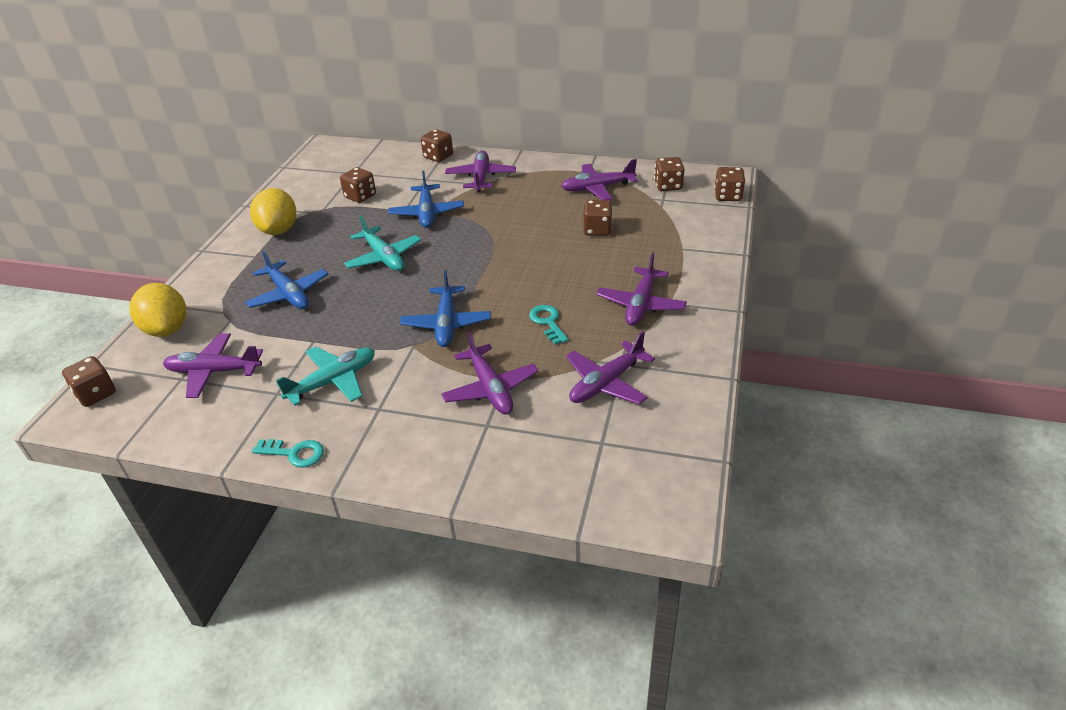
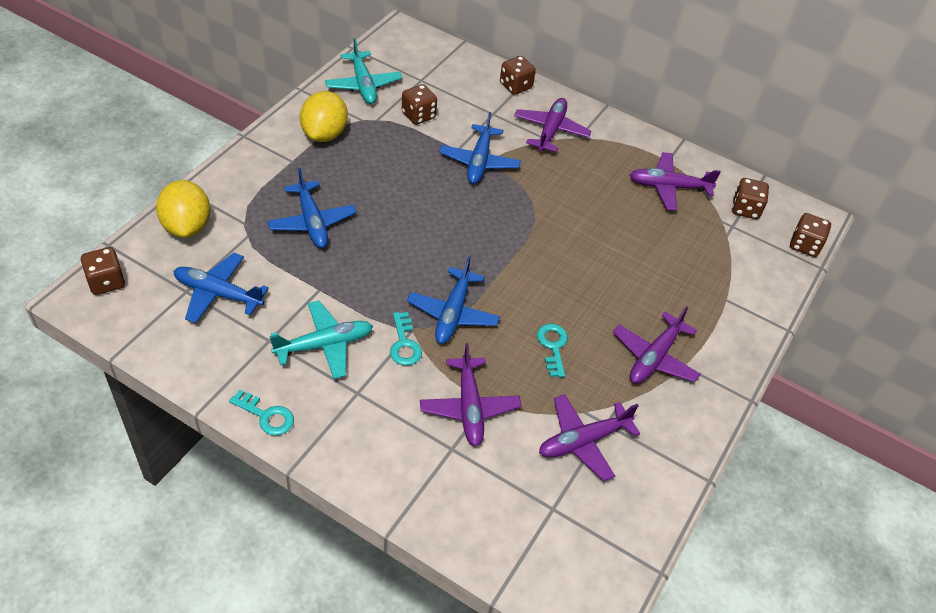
camera: 10 degrees right, 10 degrees up
(213, 371) = (218, 293): purple plane -> blue plane
(384, 258) = (417, 207): turquoise plane -> turquoise plane (363, 85)
(410, 359) = (404, 344): none -> turquoise key
(597, 230) = (647, 244): brown dice -> none

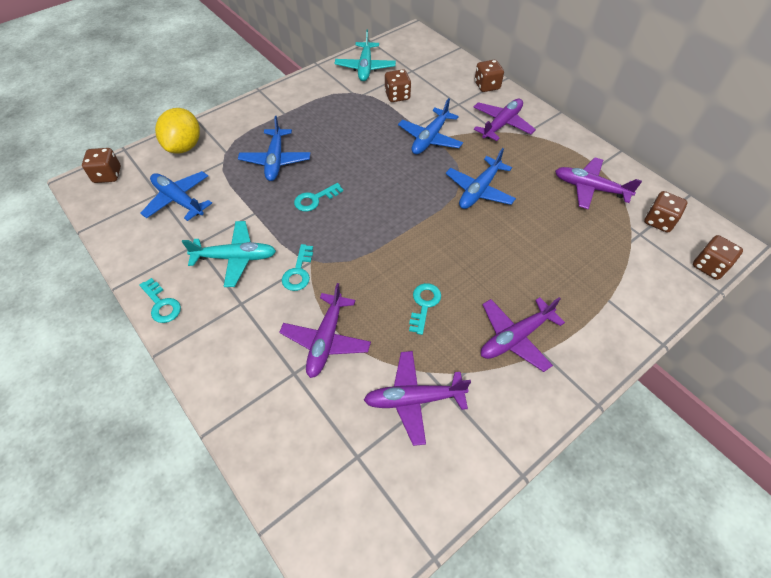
camera: 25 degrees right, 5 degrees up
(324, 134) = (318, 98): yellow lemon -> none
(382, 259) = (314, 199): none -> turquoise key
(453, 313) = (350, 256): blue plane -> blue plane (479, 190)

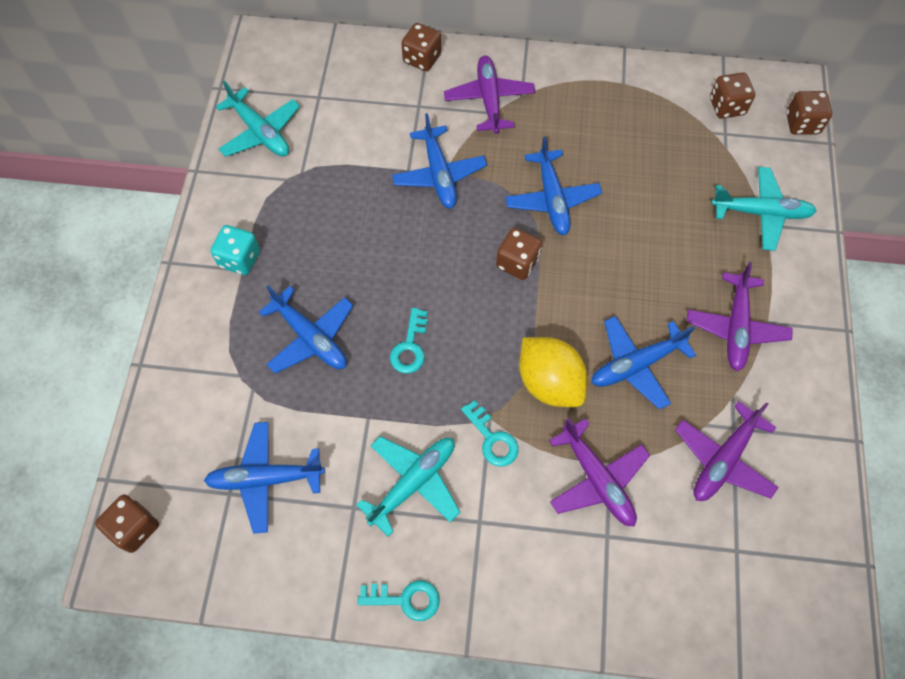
camera: 45 degrees left, 10 degrees up
(184, 146) = (179, 411): yellow lemon -> yellow lemon (549, 382)
(288, 108) = (240, 259): none -> turquoise dice
(397, 96) = (343, 145): brown dice -> brown dice (517, 263)
(424, 304) = (636, 365): turquoise key -> blue plane
(590, 188) = (641, 115): purple plane -> none
(613, 292) = (761, 213): none -> turquoise plane

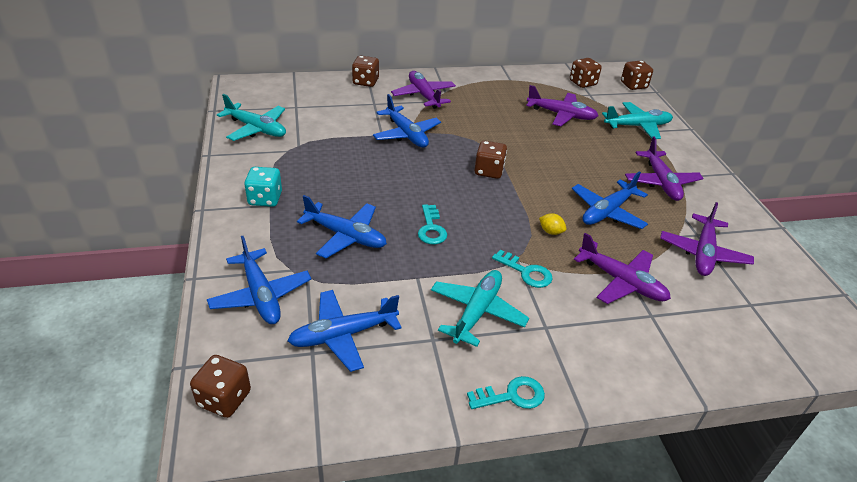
camera: 20 degrees left, 25 degrees down
(549, 382) = (550, 232): yellow lemon -> yellow lemon, size x0.41
(552, 199) = (495, 137): blue plane -> blue plane (261, 295)
(663, 171) = (561, 115): none -> purple plane

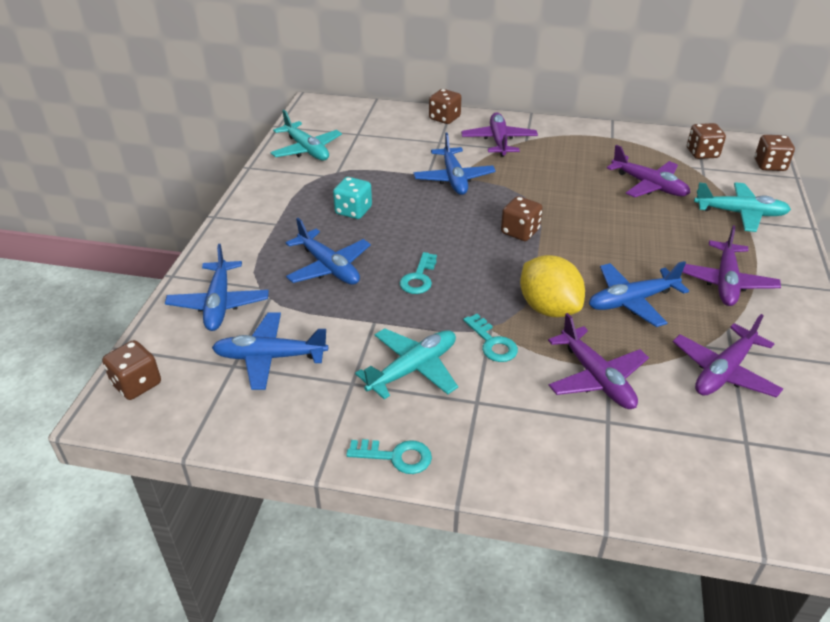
camera: 25 degrees right, 0 degrees up
(265, 199) = (275, 217): turquoise dice -> turquoise dice (353, 211)
(550, 232) = (548, 308): yellow lemon -> yellow lemon, size x2.41

